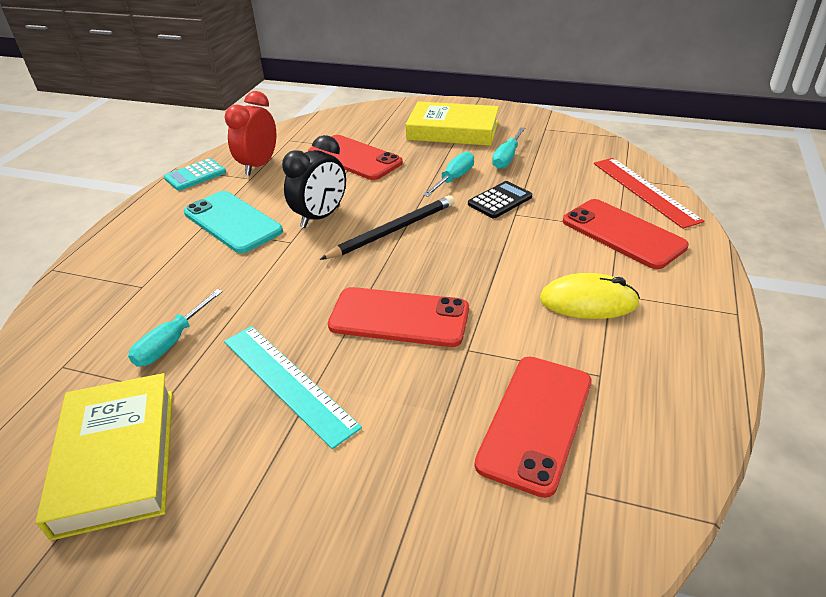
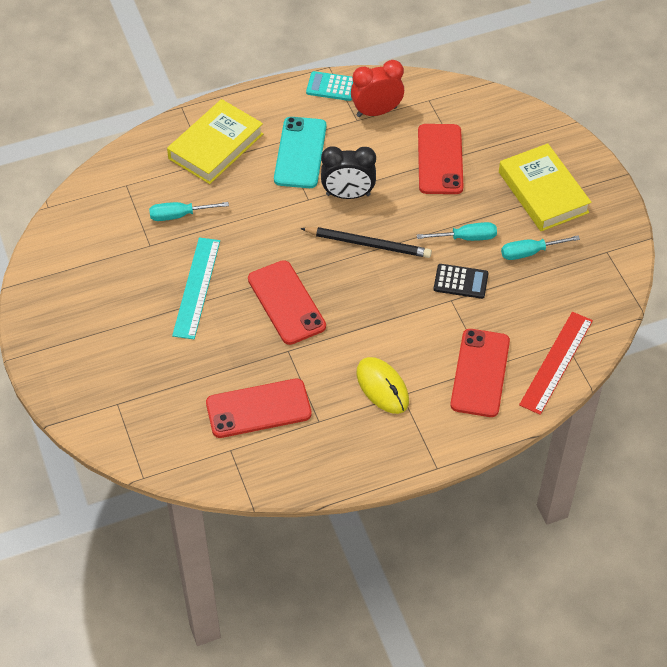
camera: 50 degrees right, 15 degrees up
(117, 459) = (99, 259): yellow book -> yellow book (216, 146)

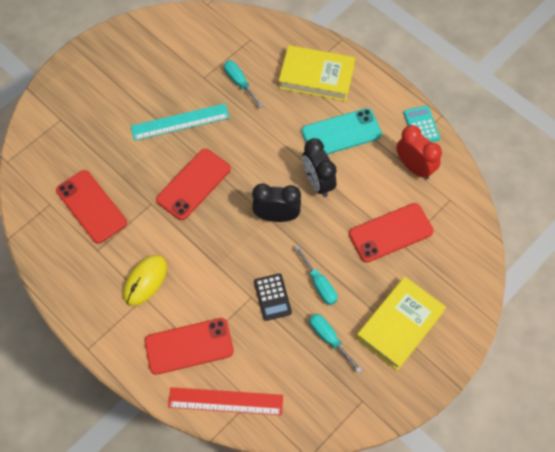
camera: 65 degrees right, 10 degrees up
(368, 244) = (276, 216): black pencil -> black clock

